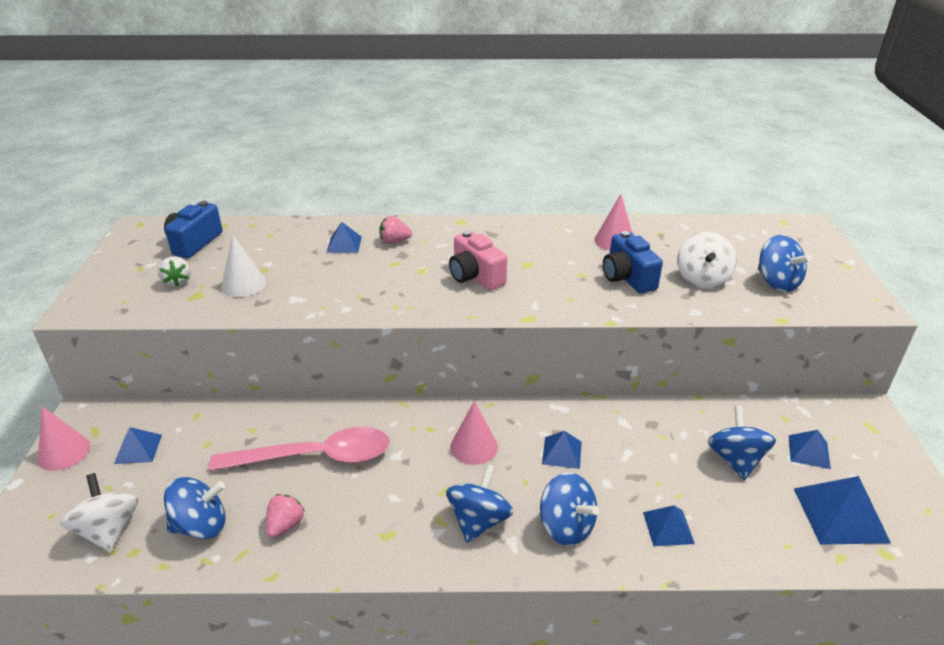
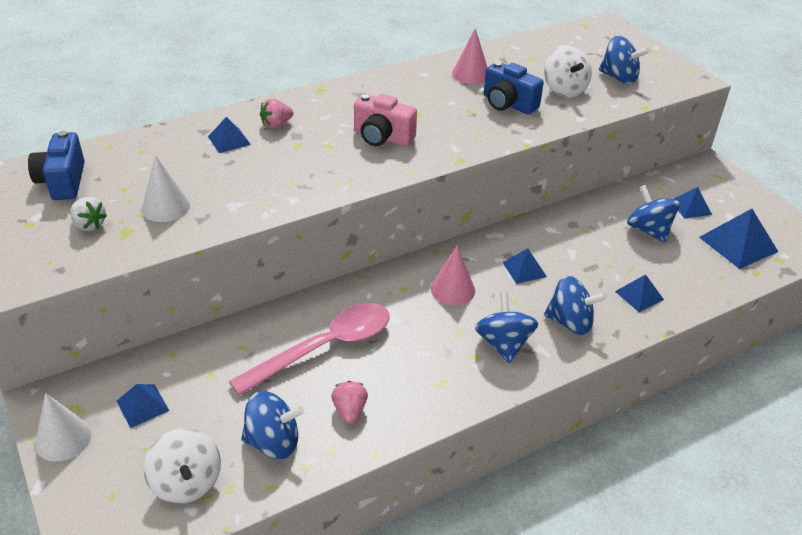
camera: 30 degrees left, 5 degrees up
(64, 452) = (63, 438): pink cone -> white cone
(109, 530) = (186, 482): white spinning top -> white spinning top turned 150 degrees counterclockwise
(201, 526) = (273, 442): blue spinning top -> blue spinning top turned 45 degrees clockwise

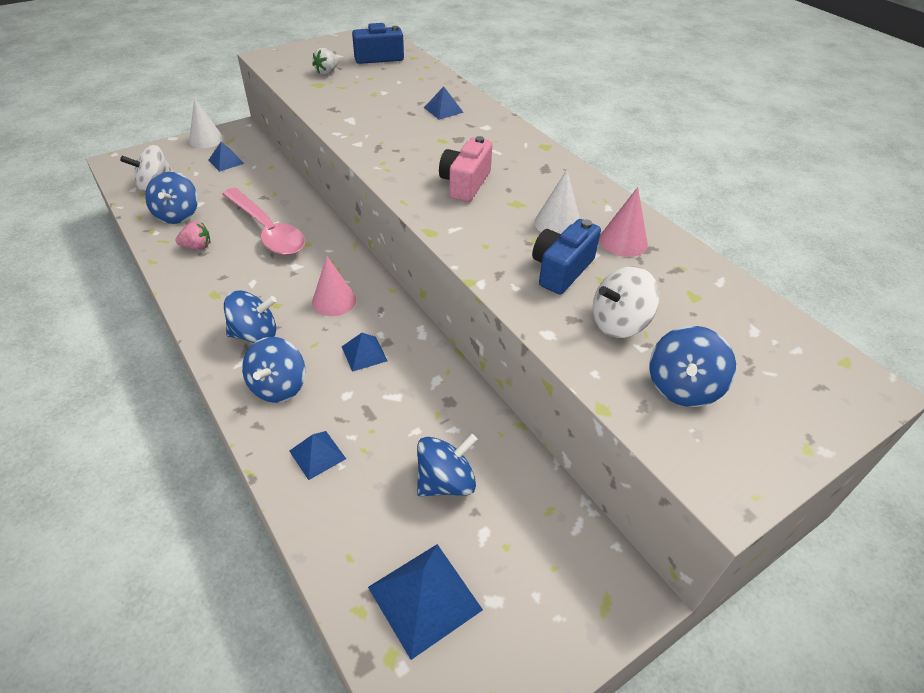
camera: 85 degrees right, 5 degrees up
(165, 207) = (348, 94): white cone -> white cone (557, 223)
(276, 124) = (474, 128): pink strawberry -> none
(691, 207) = (508, 546): blue pyramid -> none

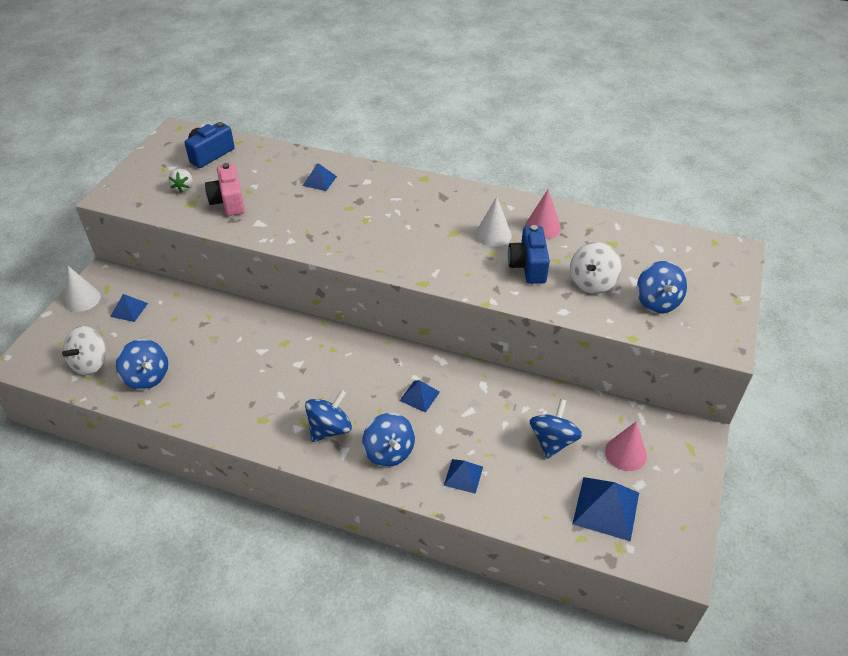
camera: 35 degrees left, 0 degrees up
(197, 247) = (200, 393): pink strawberry -> none
(267, 230) = (241, 349): pink spoon -> none
(334, 301) = (357, 372): pink cone -> pink cone (625, 453)
(465, 183) = (404, 235): pink camera -> pink camera (228, 201)

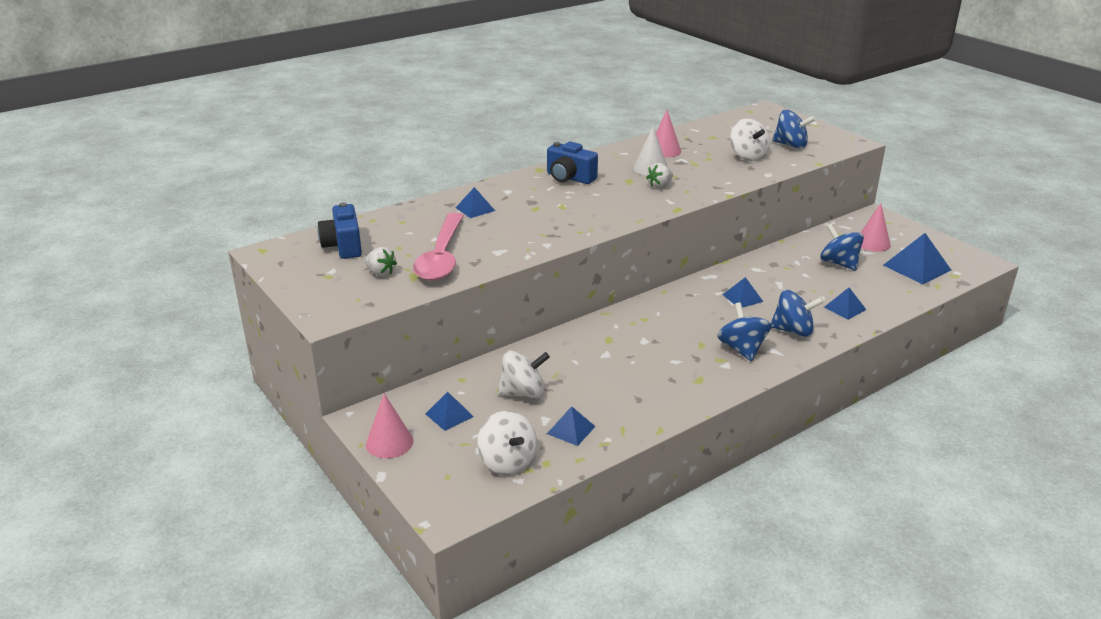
camera: 55 degrees left, 15 degrees down
(82, 299) = (389, 442): white cone -> pink cone
(147, 377) = (571, 430): blue spinning top -> blue pyramid
(178, 331) = (523, 393): none -> white spinning top
(228, 201) = (441, 256): pink camera -> pink spoon
(461, 254) = (659, 186): none -> white strawberry
(528, 266) = (703, 169): blue camera -> blue camera (569, 178)

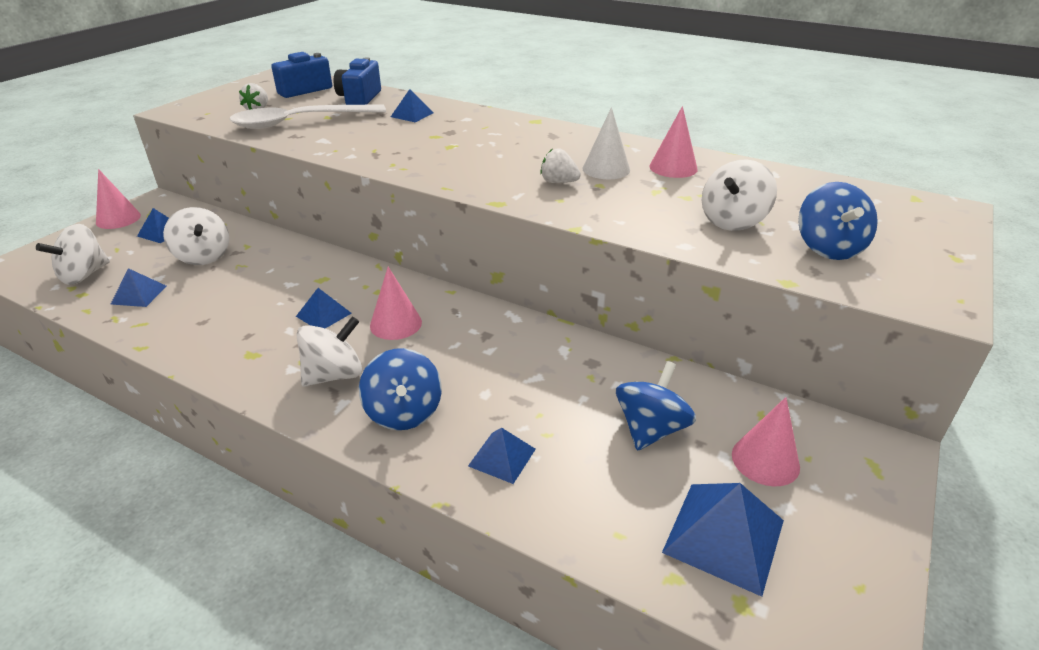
camera: 65 degrees right, 5 degrees up
(441, 256) = (299, 122): pink spoon -> white spoon
(569, 178) = (528, 136): blue camera -> blue camera (359, 98)
(693, 318) = (396, 324): none -> pink cone
(742, 298) = (471, 352): blue pyramid -> blue pyramid (324, 314)
(742, 349) = (334, 375): blue spinning top -> white spinning top

